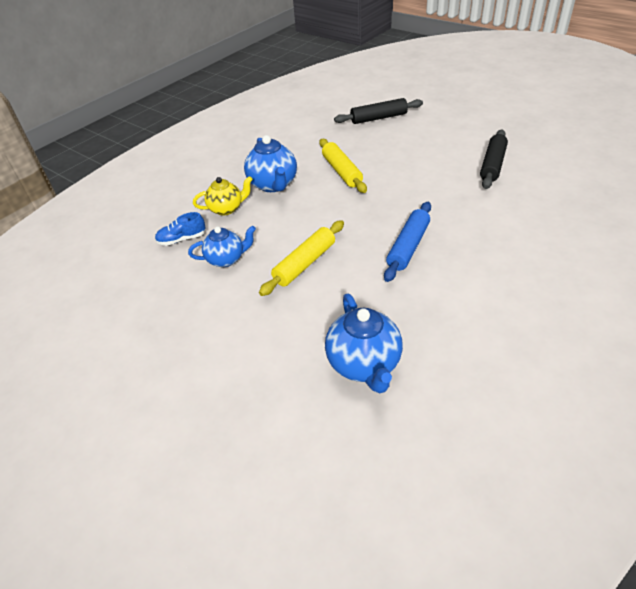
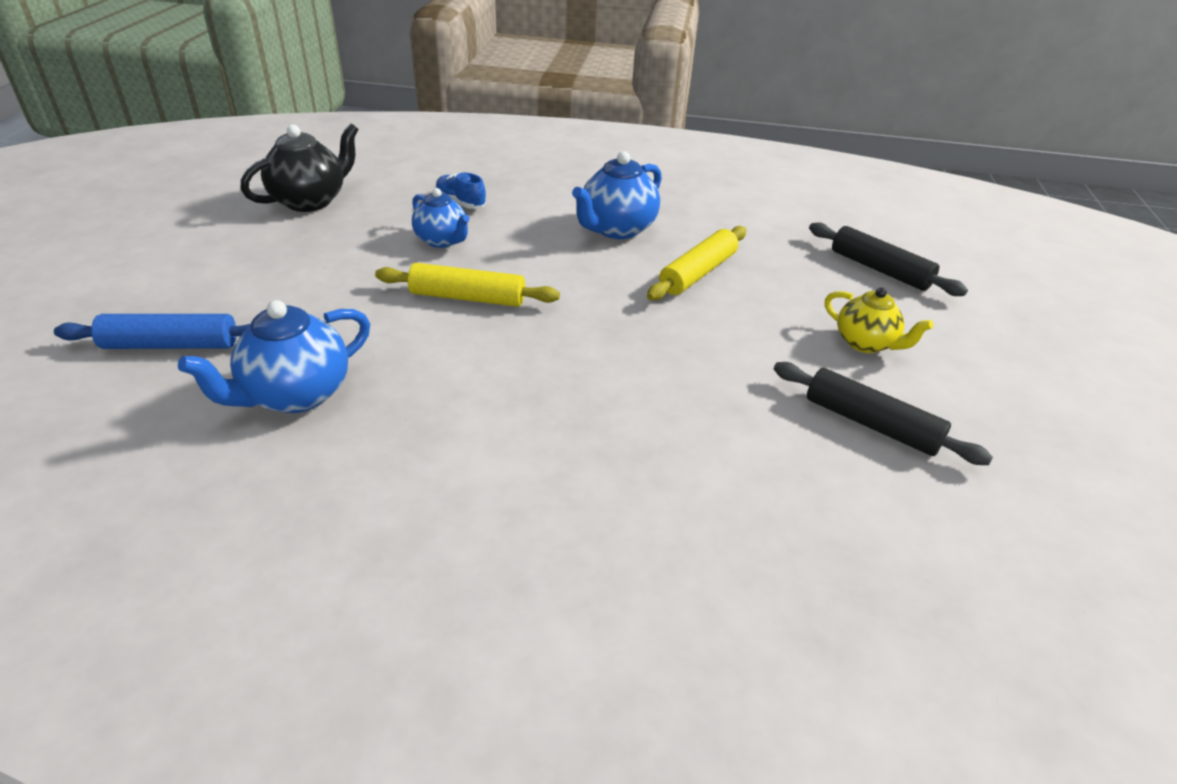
camera: 55 degrees right, 5 degrees down
(106, 316) = (310, 201): none -> black teapot
(226, 209) = (539, 212): yellow teapot -> yellow teapot (866, 343)
(408, 246) = (561, 377): blue rolling pin -> blue rolling pin (171, 345)
(492, 165) = (870, 424): black rolling pin -> black rolling pin turned 45 degrees clockwise

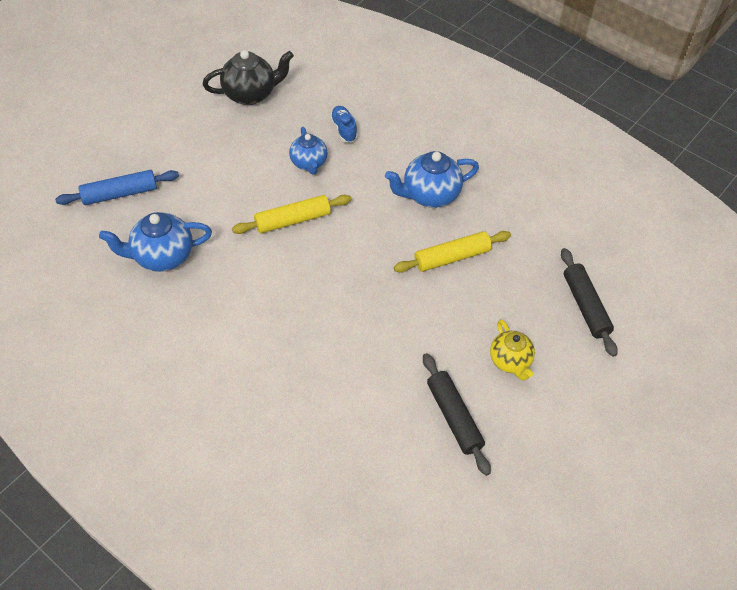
camera: 30 degrees right, 15 degrees up
(171, 345) = (120, 194): blue rolling pin -> blue rolling pin turned 45 degrees counterclockwise
(467, 297) = (292, 220): yellow rolling pin -> yellow rolling pin turned 60 degrees counterclockwise

